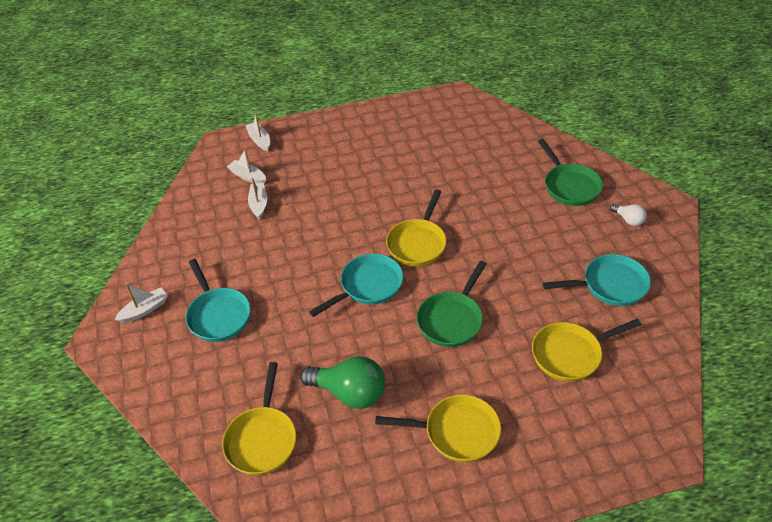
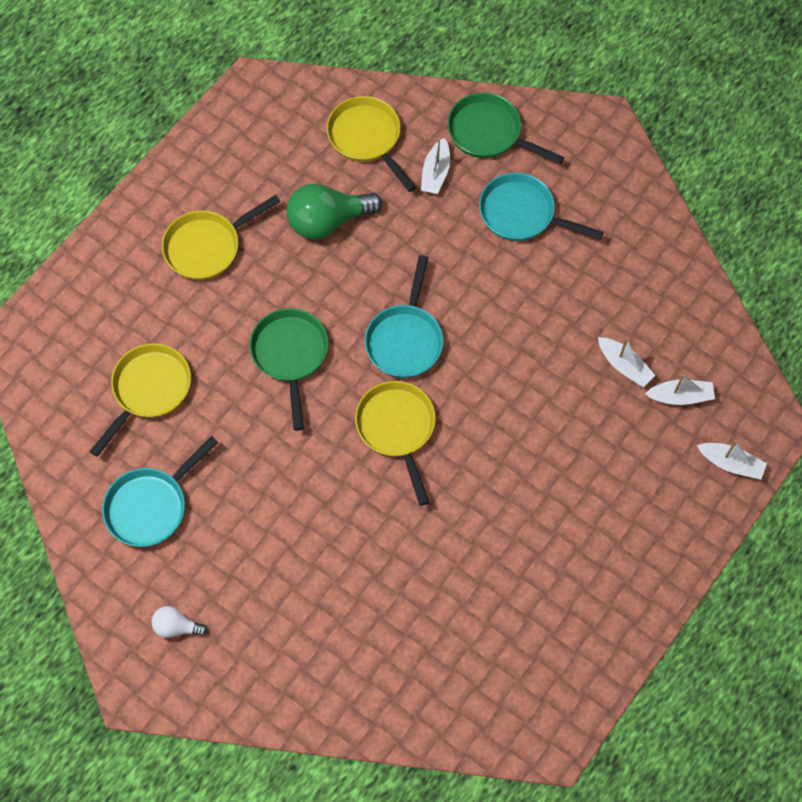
camera: 140 degrees right, 20 degrees up
(144, 310) = (597, 174): white boat -> white boat (435, 173)
(570, 186) = (278, 642): green pan -> green pan (489, 133)

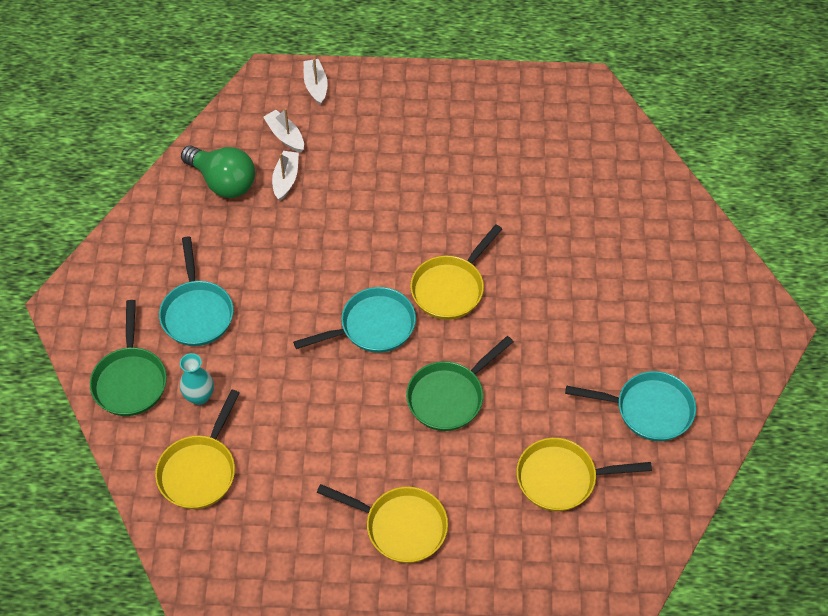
camera: 125 degrees left, 10 degrees down
(176, 626) = (714, 331): white light bulb -> none
(328, 221) = (306, 448): green light bulb -> green light bulb (223, 182)
(435, 173) = (199, 396): white boat -> turquoise vase

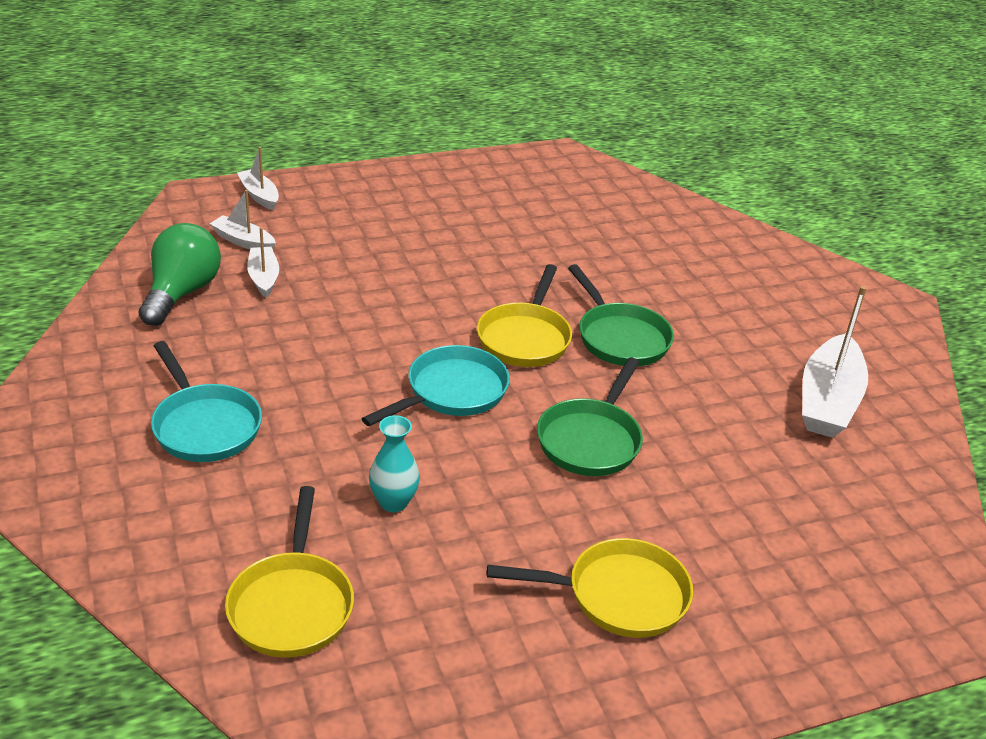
camera: 25 degrees left, 20 degrees down
(130, 380) = (135, 521): green pan -> green pan (620, 338)
(199, 396) = (250, 516): turquoise vase -> turquoise vase (393, 502)
(223, 182) = (182, 293): green light bulb -> green light bulb turned 90 degrees counterclockwise
(561, 478) = (783, 490): yellow pan -> none
(648, 409) = (828, 401): turquoise pan -> white boat

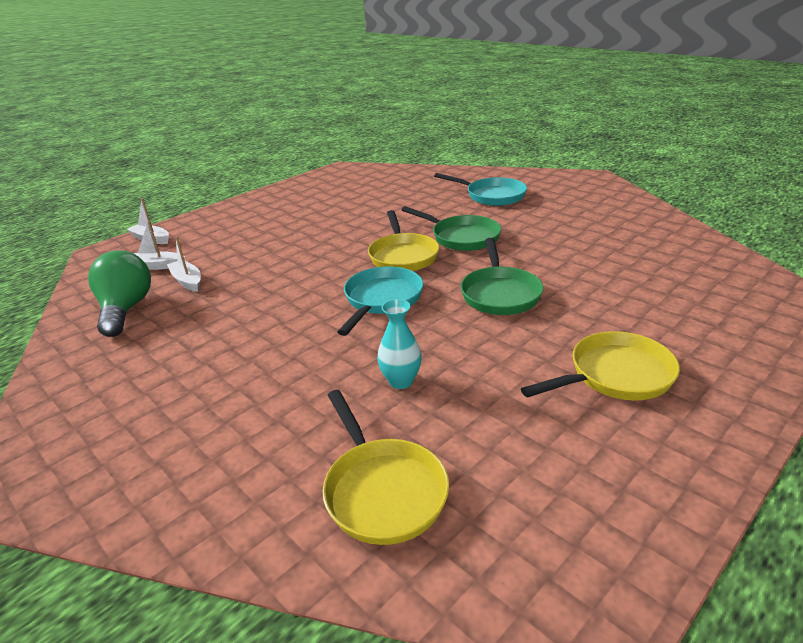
camera: 20 degrees left, 5 degrees down
(204, 426) = (204, 387): turquoise pan -> turquoise pan (492, 196)
(828, 401) = (611, 228): white boat -> none

